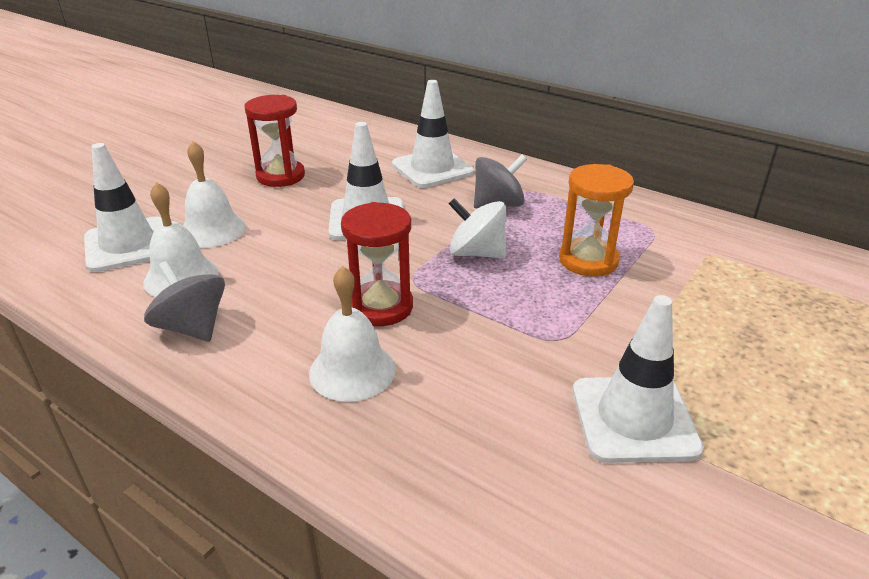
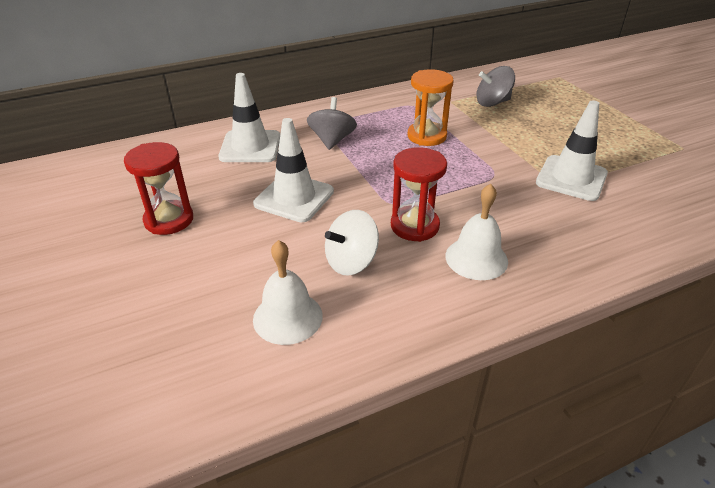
camera: 60 degrees left, 5 degrees up
(128, 245) = (193, 343): white traffic cone -> none
(192, 327) = (370, 325): grey spinning top -> grey spinning top (492, 103)
(212, 230) = (223, 282): white bell -> none
(477, 253) = (384, 169): white spinning top -> white spinning top (351, 261)

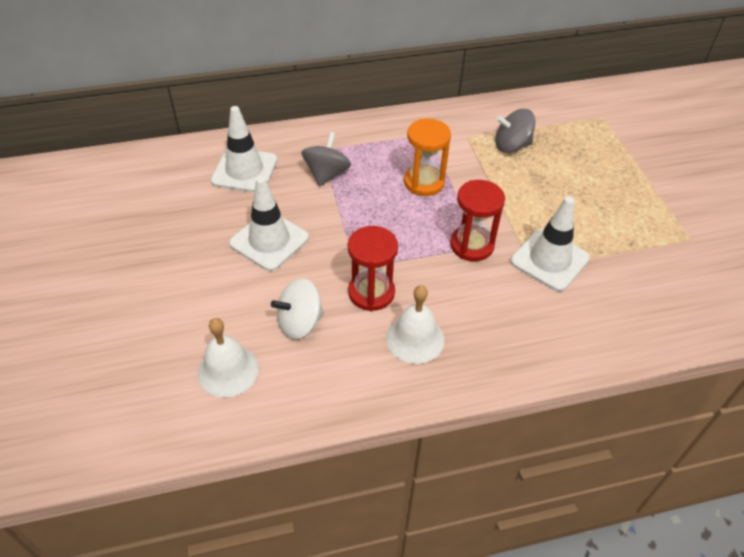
camera: 10 degrees right, 10 degrees up
(169, 220) = (150, 248): red hourglass -> red hourglass (472, 245)

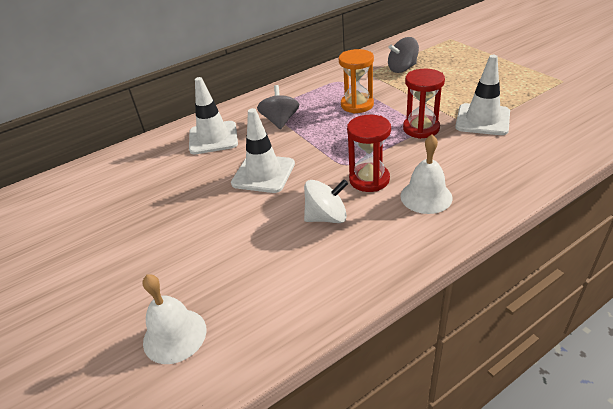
camera: 15 degrees left, 10 degrees down
(228, 370) = (289, 271): white bell -> white bell (174, 335)
(300, 322) = (326, 217): white spinning top -> white spinning top turned 150 degrees counterclockwise

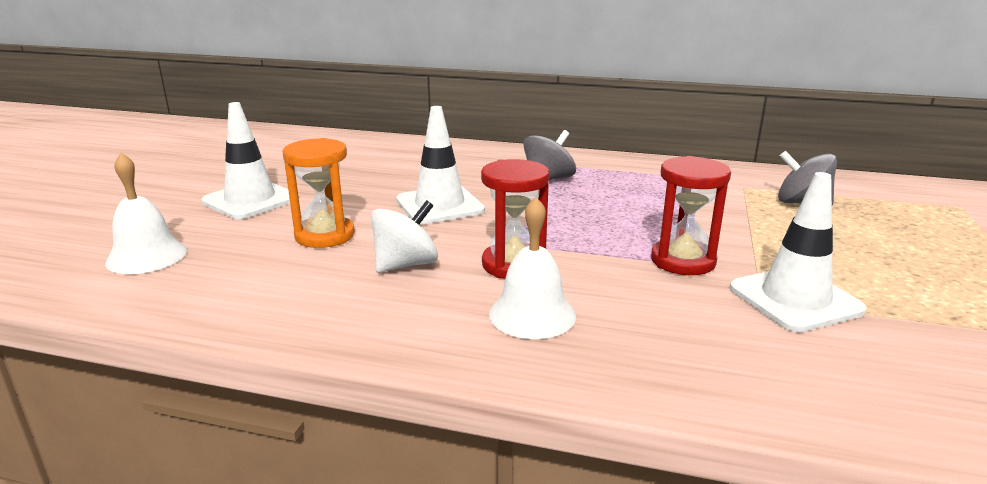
camera: 45 degrees right, 15 degrees down
(213, 138) = (466, 163): white traffic cone -> white traffic cone (250, 200)
(326, 217) = (406, 264): white spinning top -> white spinning top turned 75 degrees counterclockwise
(357, 105) = (659, 205): orange hourglass -> orange hourglass (324, 235)

